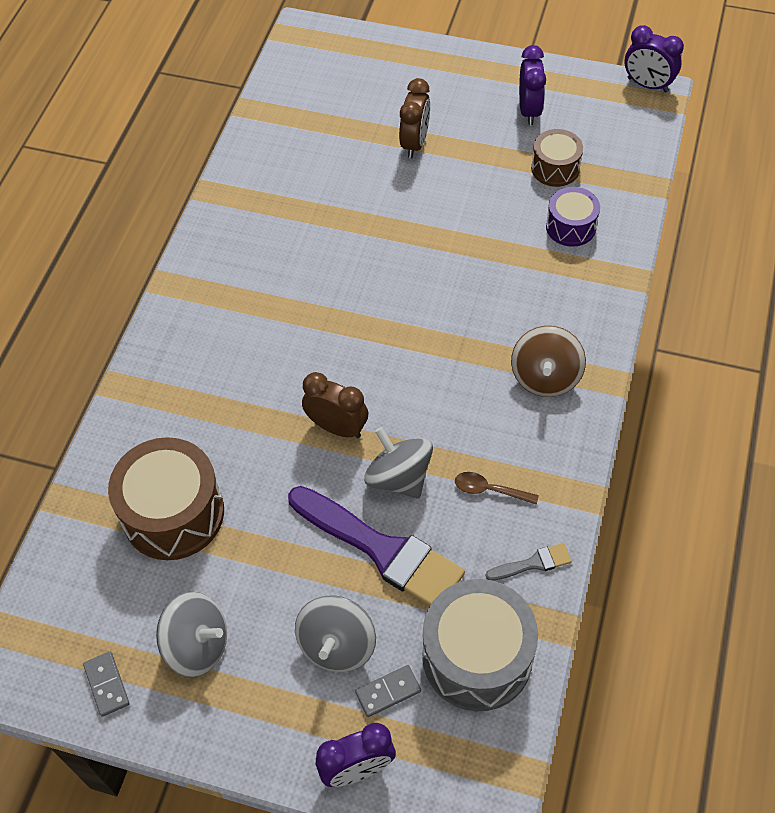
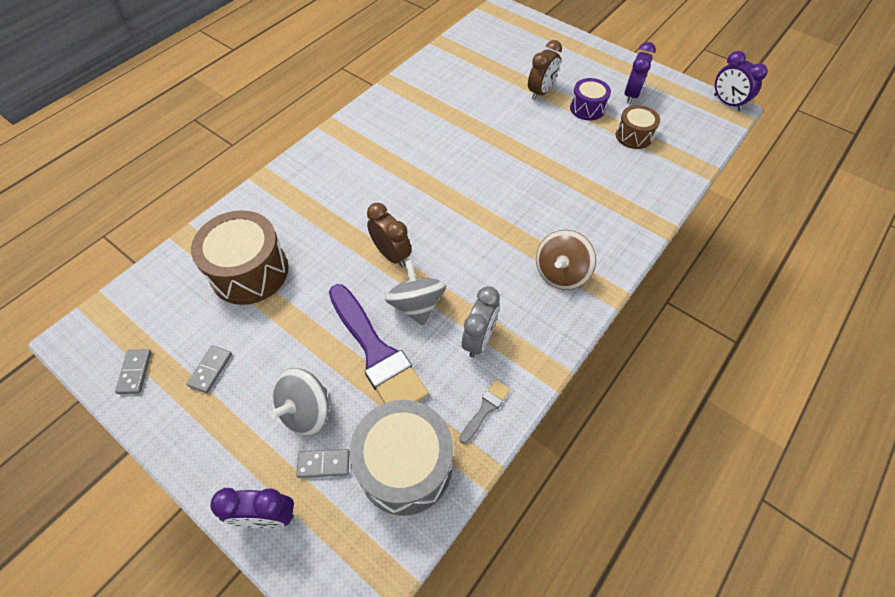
camera: 20 degrees right, 0 degrees up
(197, 645) = (210, 370): grey spinning top -> grey domino
(489, 490) = (479, 339): brown spoon -> grey clock
(533, 563) = (485, 409): grey brush -> grey brush turned 60 degrees counterclockwise
(570, 227) = (628, 177): purple drum -> purple drum (587, 108)

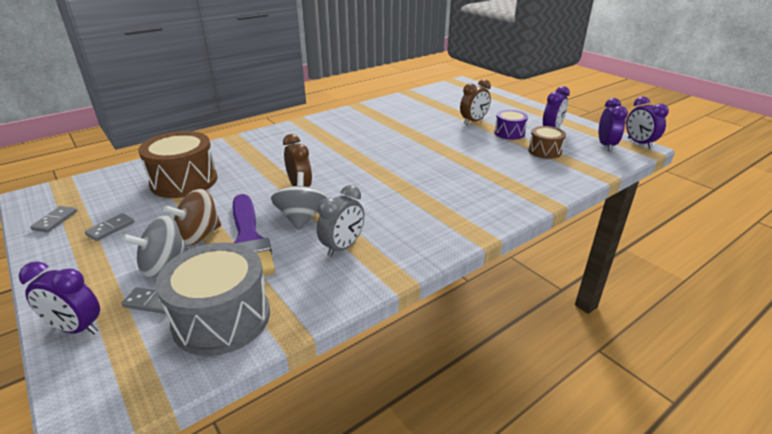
camera: 15 degrees right, 25 degrees down
(485, 409) = (321, 293): grey brush -> none
(561, 273) = (441, 218): brown spinning top -> brown spinning top (198, 236)
(694, 113) = (606, 145): none -> purple clock

